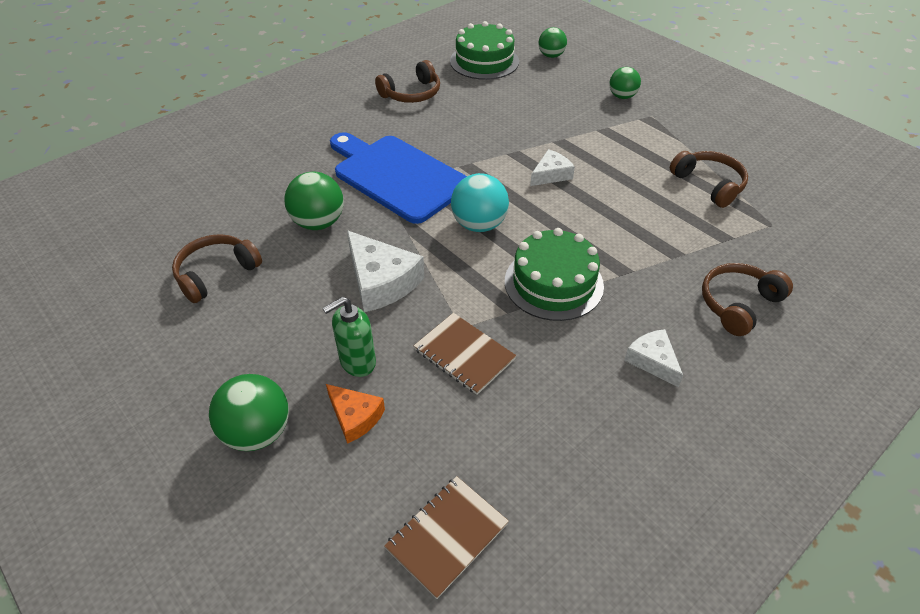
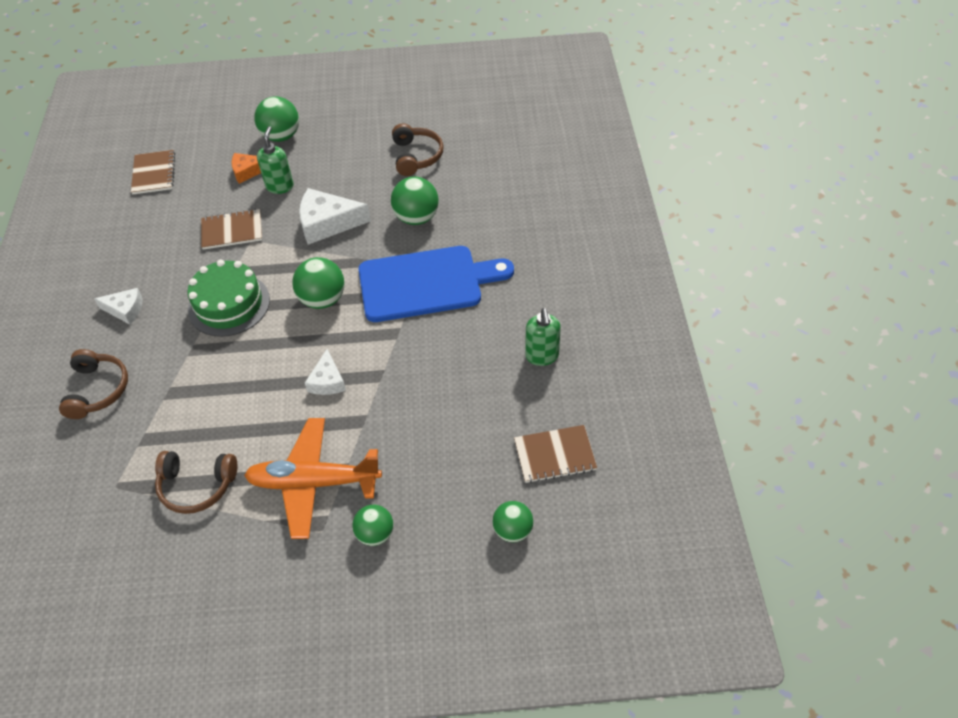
camera: 130 degrees right, 5 degrees up
(411, 93) = (542, 356): brown headphones -> green soap dispenser
(479, 225) = (323, 299): turquoise ball -> green ball
(484, 61) = (555, 455): green cake -> brown notebook
(629, 136) = (313, 483): none -> orange plane

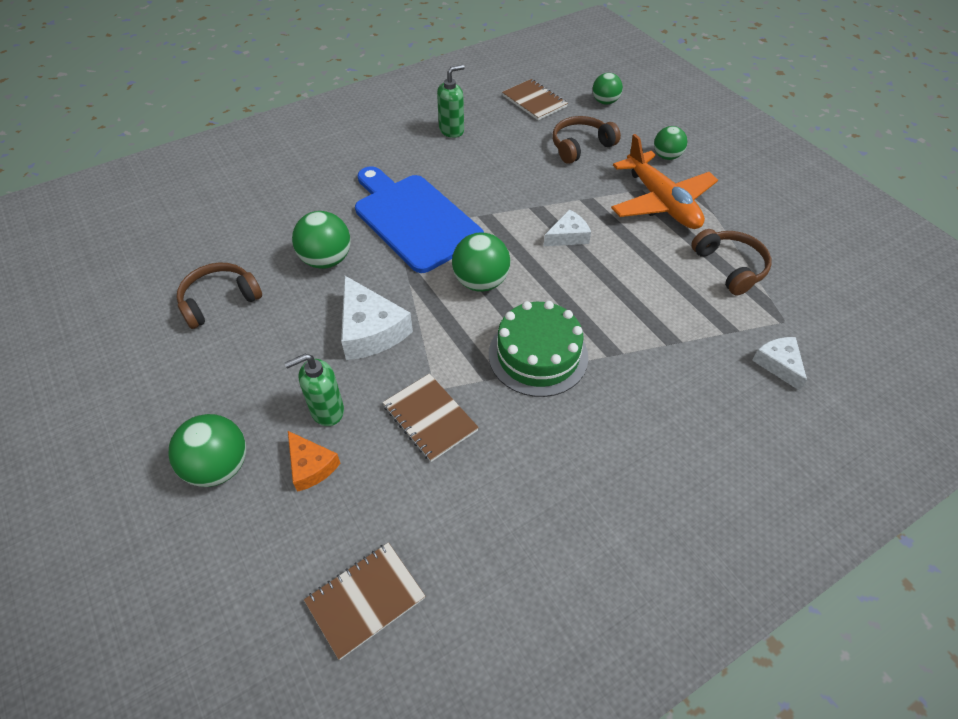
camera: 120 degrees left, 0 degrees up
(98, 390) = (721, 405): brown headphones -> brown headphones (580, 146)
(125, 310) = (614, 453): white cheese -> white cheese (778, 364)

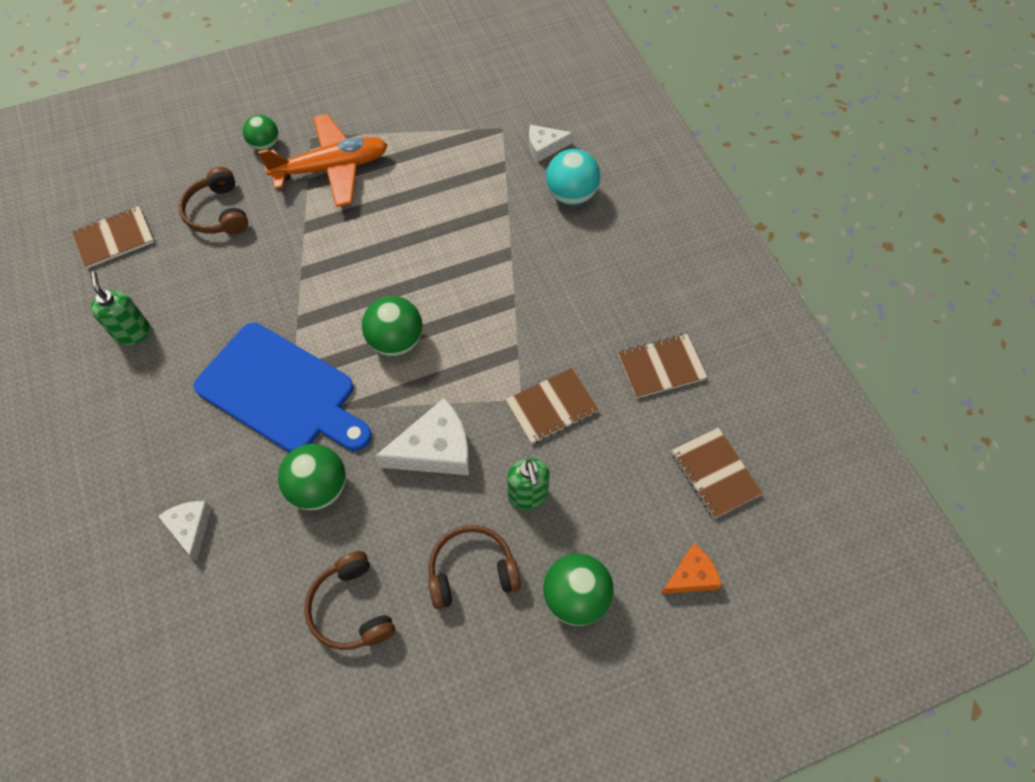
camera: 80 degrees left, 10 degrees up
(311, 466) = (587, 512): orange cheese -> orange cheese (691, 576)
(414, 219) = (281, 391): blue cutting board -> blue cutting board turned 120 degrees counterclockwise
(502, 524) = (661, 367): none -> brown notebook
(538, 355) = (499, 310): green cake -> none
(568, 236) = (354, 255): white cheese -> white cheese (190, 528)
(605, 102) = (148, 172): green ball -> none
(719, 400) = (571, 195): none -> turquoise ball
(730, 267) = (432, 143): brown headphones -> brown headphones (472, 571)

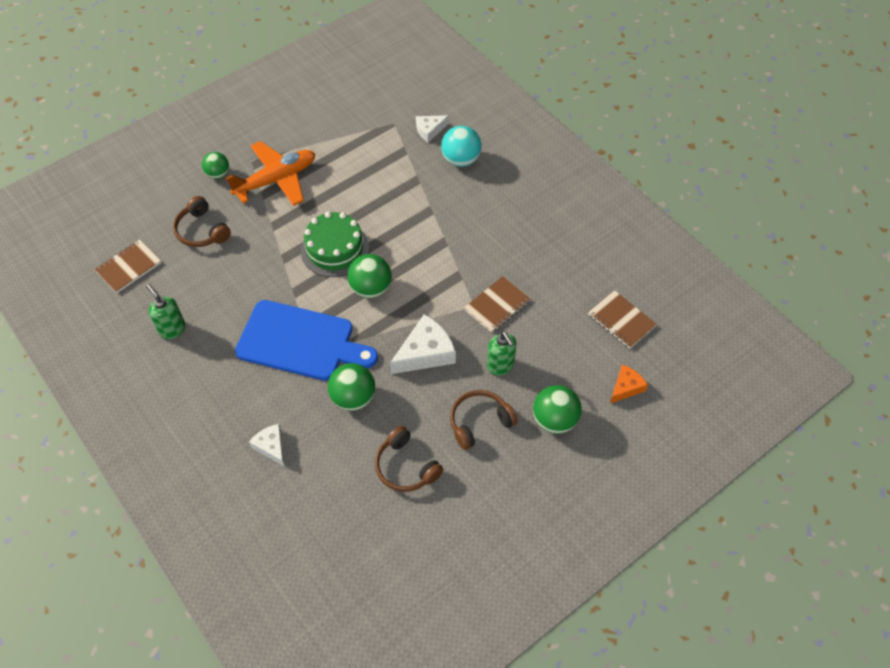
camera: 15 degrees left, 5 degrees down
(370, 276) = (335, 249): none -> green cake
(661, 367) = (563, 261): brown notebook -> none

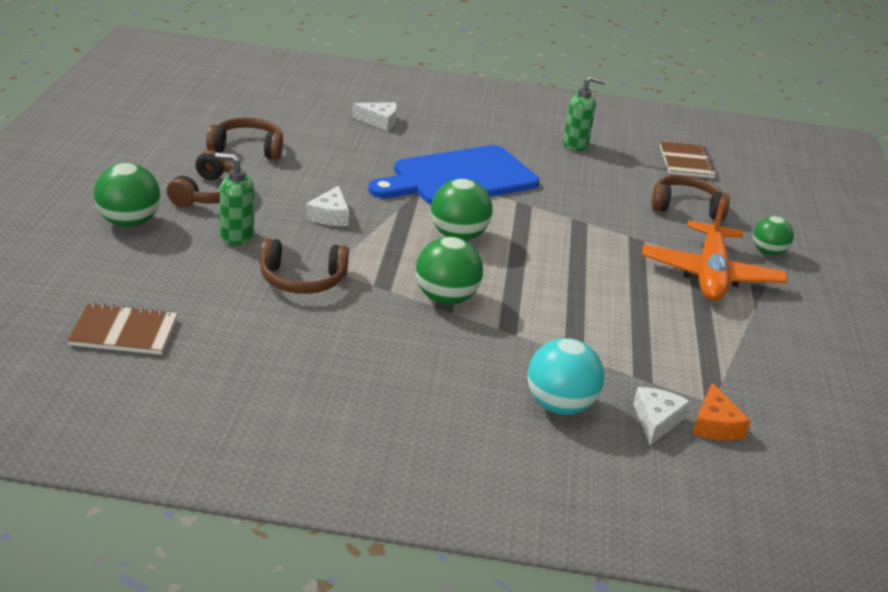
camera: 130 degrees right, 25 degrees down
(335, 249) = (546, 248): green cake -> none
(353, 398) = (354, 166): green ball -> green ball (445, 298)
(426, 352) = (330, 216): white cheese -> white cheese, size x0.60
(497, 305) = (302, 280): brown notebook -> brown headphones
(626, 387) = (63, 276): orange cheese -> orange cheese (715, 425)

